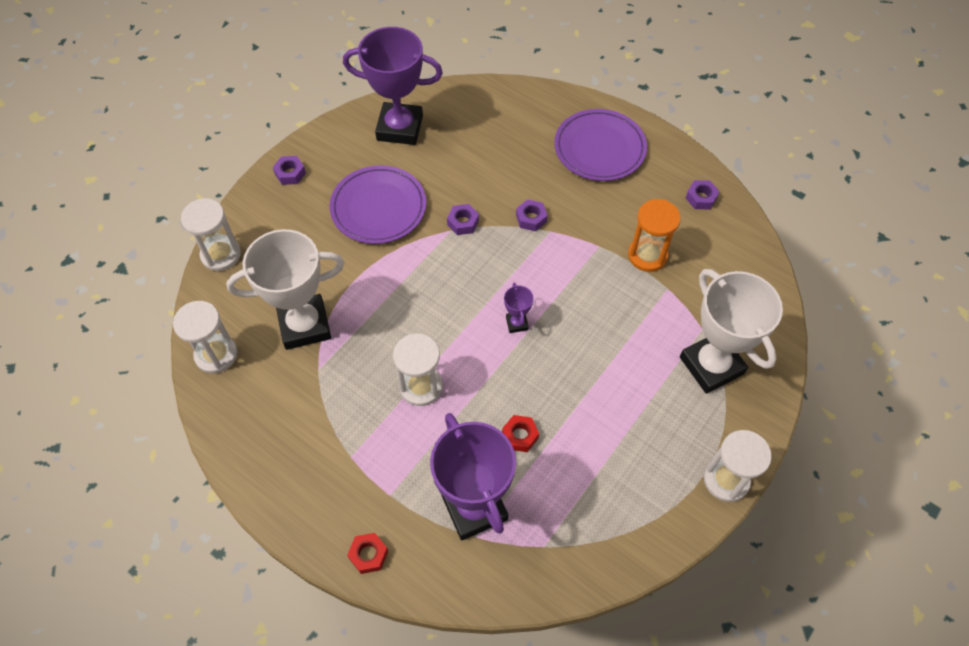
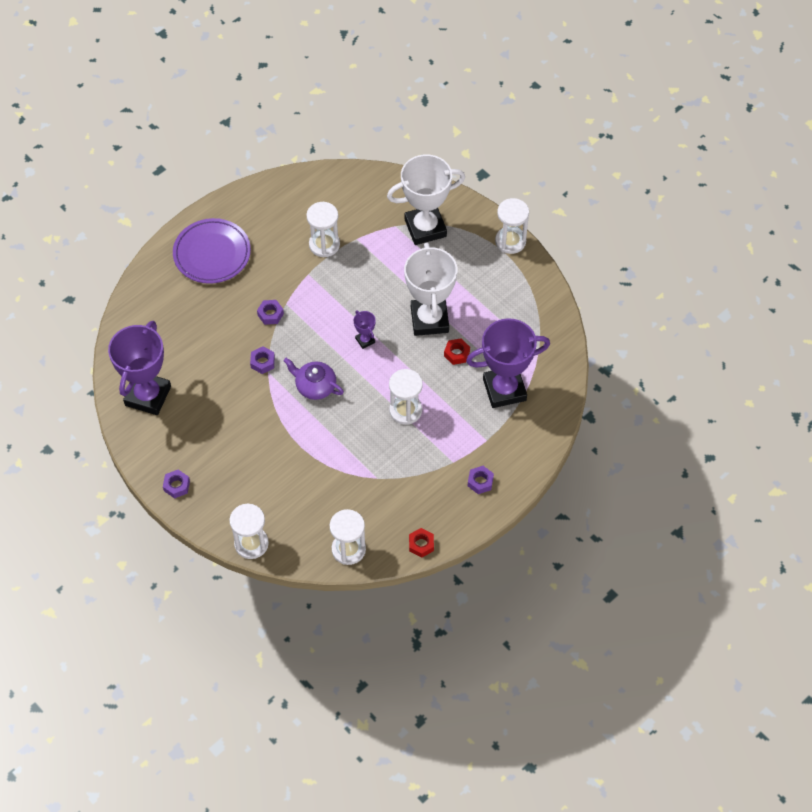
camera: 80 degrees left, 0 degrees up
(304, 325) = (335, 484): white trophy -> white trophy (429, 319)
(368, 555) = (527, 457): red nut -> red nut (421, 544)
(378, 208) = (232, 421): purple plate -> none
(440, 280) = (315, 386): none -> purple teapot
(517, 323) = (365, 340): purple trophy -> purple trophy turned 60 degrees clockwise
(647, 255) = (324, 244): orange hourglass -> white hourglass
(701, 198) = (279, 197): purple nut -> purple nut (480, 482)

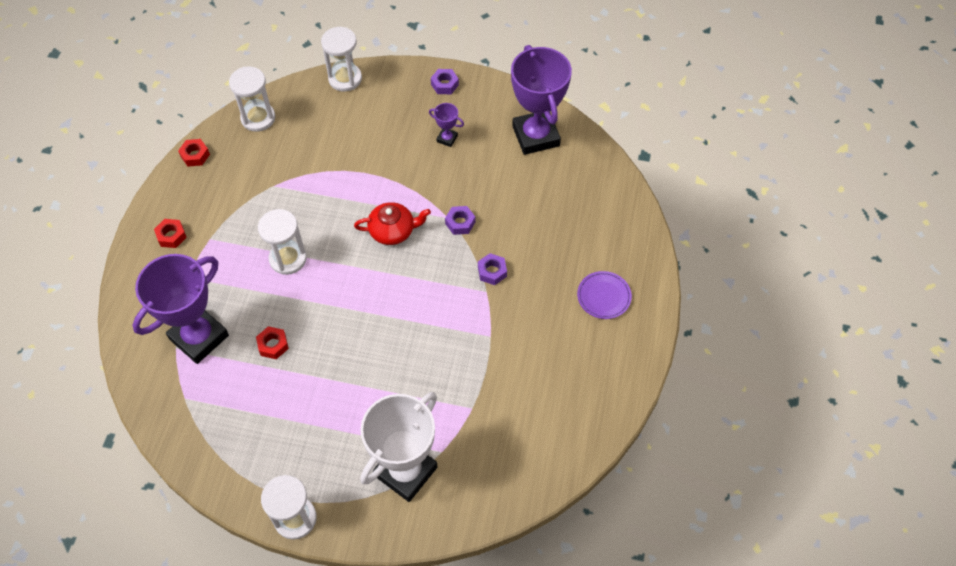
camera: 145 degrees right, 0 degrees up
(212, 254) = (603, 296): purple plate -> purple plate, size x0.57
(315, 386) = (393, 230): purple teapot -> red teapot
(324, 244) = (500, 379): white hourglass -> none
(365, 340) = (377, 302): purple trophy -> purple trophy (447, 138)
(429, 319) = (326, 364): white trophy -> none
(480, 482) = (171, 236): purple nut -> red nut

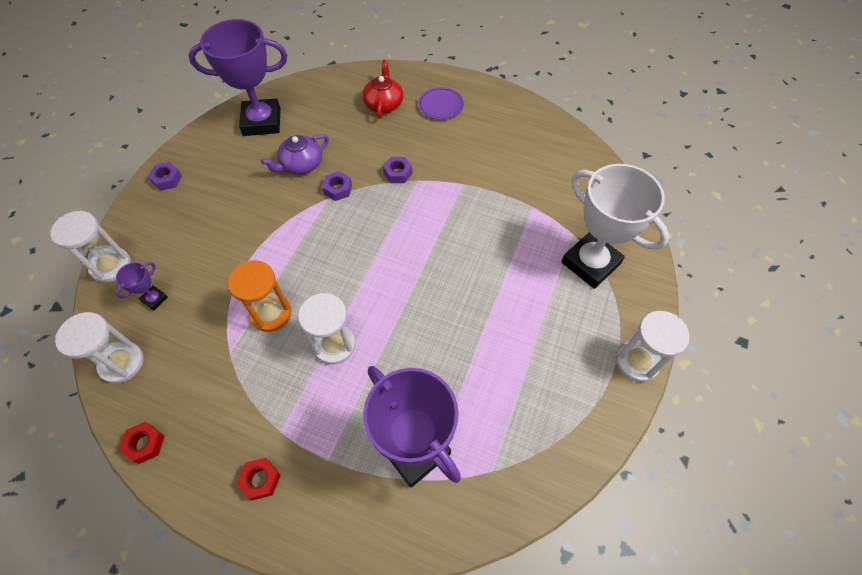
camera: 80 degrees left, 0 degrees up
(273, 345) = (440, 368): red nut -> none
(313, 204) = (271, 313): none -> orange hourglass
(393, 230) = (329, 243): red teapot -> red teapot (384, 104)
(447, 138) = (235, 186): purple trophy -> purple trophy (154, 299)
(485, 184) = (301, 164): none -> purple teapot

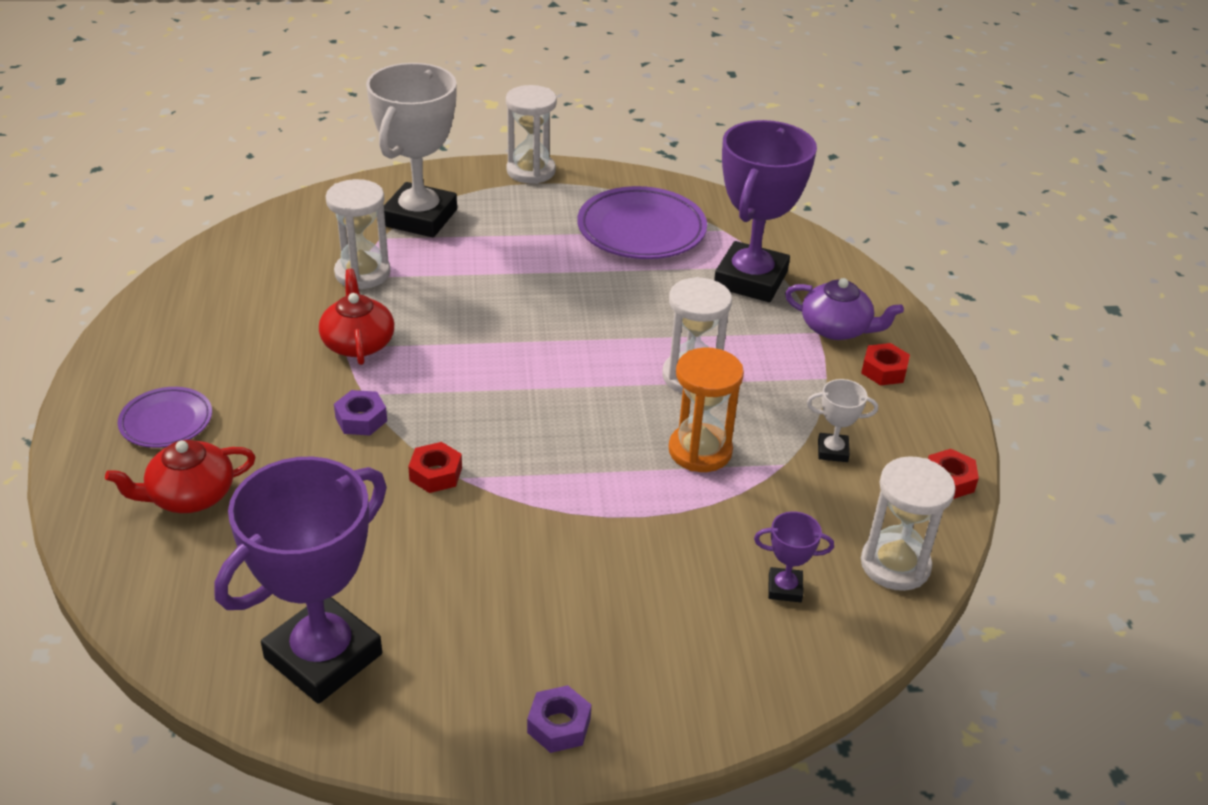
camera: 120 degrees left, 20 degrees down
(111, 266) = (782, 685): white hourglass -> white hourglass (362, 273)
(218, 388) = (832, 451): none -> white trophy
(262, 122) = (323, 656): purple trophy -> purple trophy turned 75 degrees clockwise
(301, 164) = (407, 543): purple teapot -> purple teapot (836, 328)
(338, 189) = (436, 474): purple nut -> red nut
(464, 190) = (358, 343): none -> red teapot
(518, 403) = (641, 230): none -> purple plate

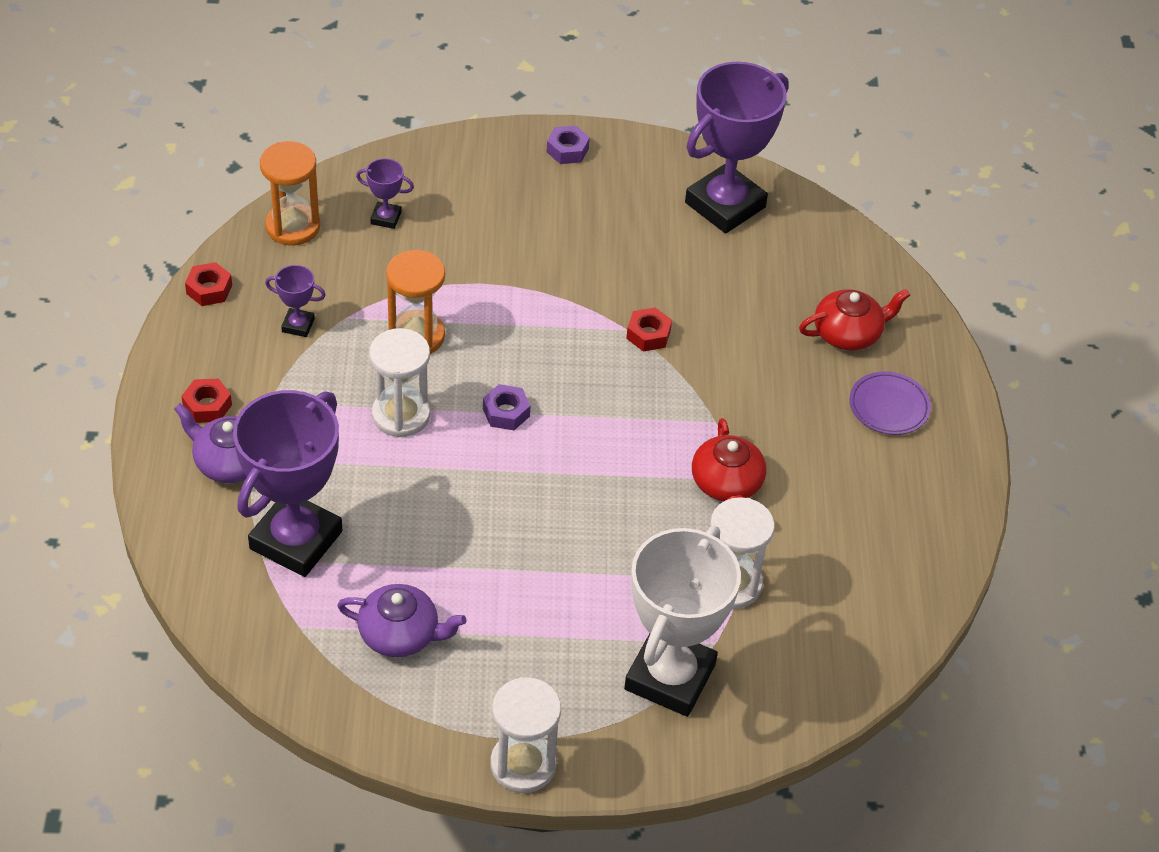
camera: 175 degrees left, 10 degrees up
(361, 419) = (716, 394): purple nut -> purple nut (506, 412)
(641, 230) = (400, 634): purple plate -> purple teapot
(832, 451) = (298, 325): white trophy -> purple trophy
(895, 565) = (293, 226): white hourglass -> orange hourglass

